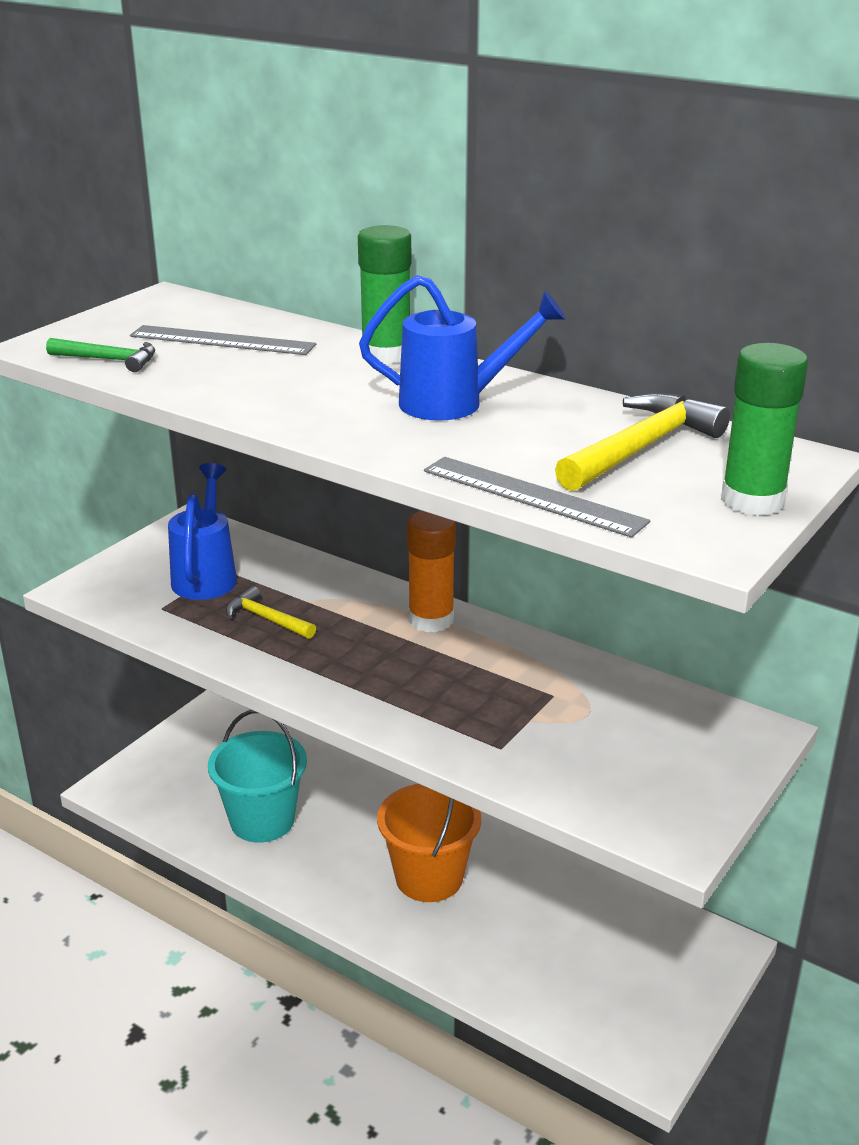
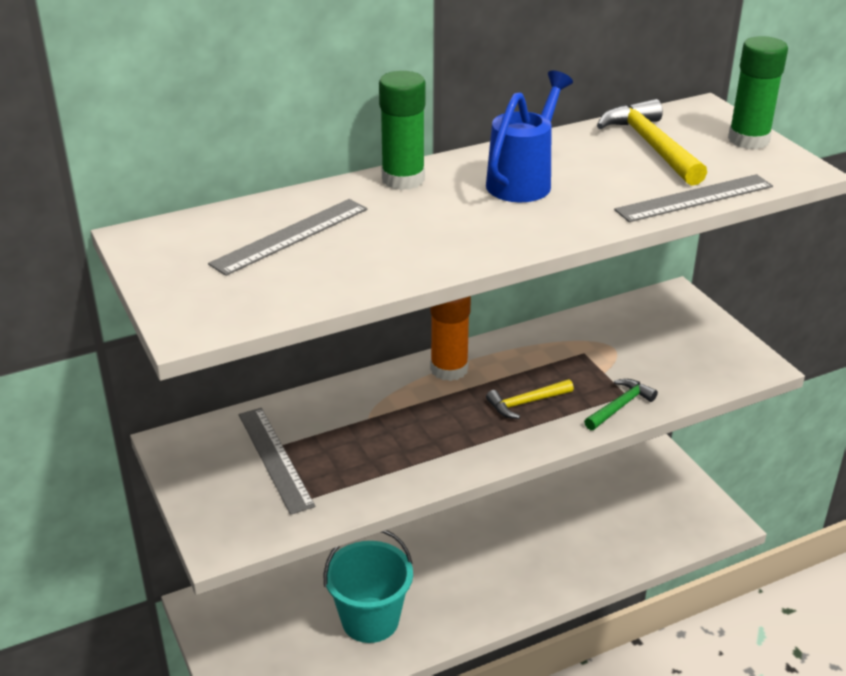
camera: 60 degrees left, 5 degrees up
(109, 360) = (273, 297): green hammer -> green hammer (620, 406)
(206, 575) = (275, 459): blue watering can -> grey ruler
(266, 619) = (376, 446): yellow hammer -> yellow hammer (526, 403)
(429, 877) = (502, 551): orange bucket -> none

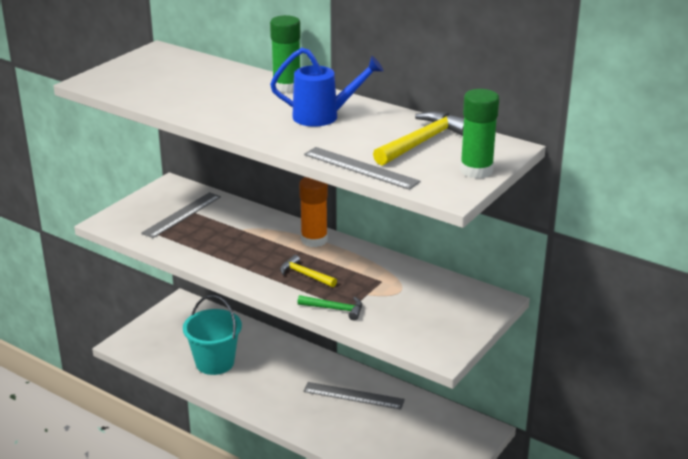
camera: 60 degrees right, 5 degrees down
(290, 236) = (193, 78): grey ruler -> grey ruler (353, 396)

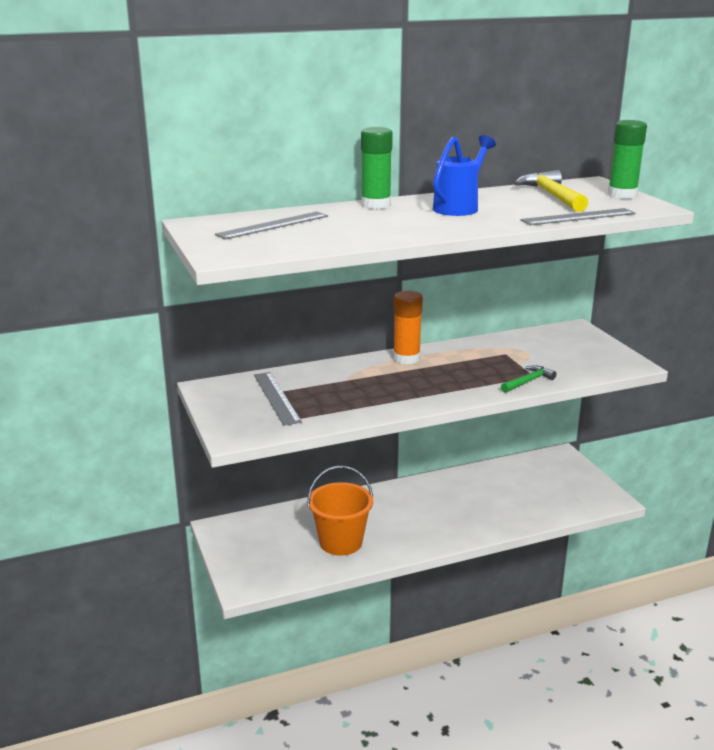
camera: 55 degrees left, 5 degrees down
(215, 362) = (341, 542): turquoise bucket -> orange bucket
(305, 275) = (459, 377): yellow hammer -> none
(353, 396) = (465, 491): grey ruler -> grey ruler (273, 225)

